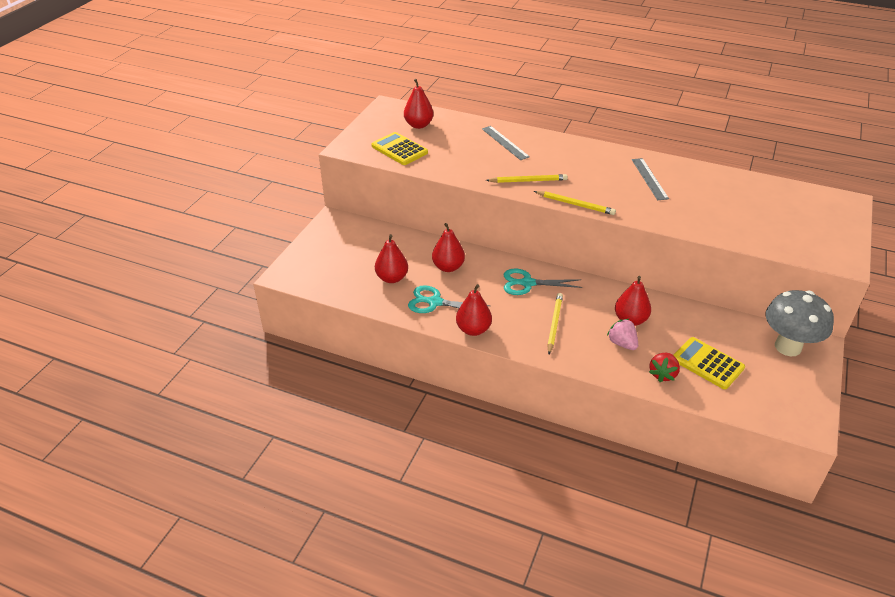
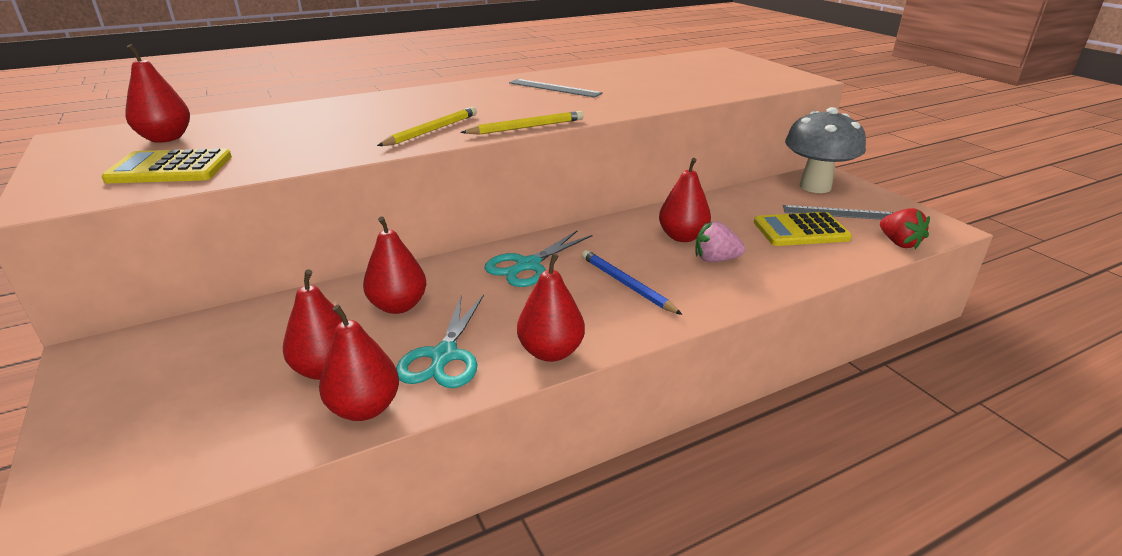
camera: 50 degrees left, 10 degrees down
(385, 303) = (365, 408): none -> red pear
(434, 302) = (444, 357): turquoise scissors -> turquoise scissors turned 45 degrees counterclockwise
(505, 142) = (336, 114): grey ruler -> grey ruler (839, 213)
(554, 324) = (626, 284): yellow pencil -> blue pencil
(662, 374) = (793, 261): red strawberry -> red strawberry (899, 243)

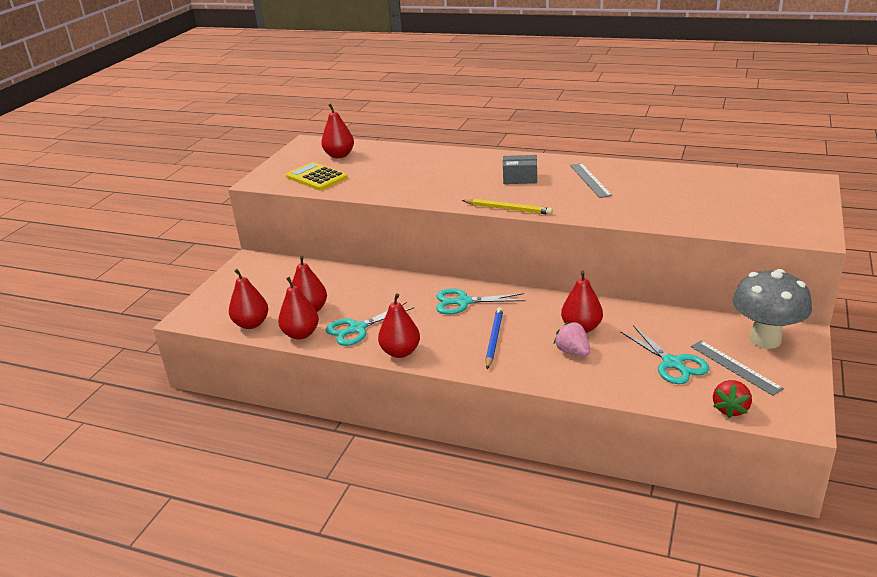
camera: 50 degrees right, 0 degrees up
(398, 306) = (374, 294): red pear -> red pear (251, 324)
(431, 130) = (456, 193): yellow pencil -> none
(480, 103) = (520, 178): none -> grey box
(801, 231) = (673, 364): yellow calculator -> turquoise scissors

